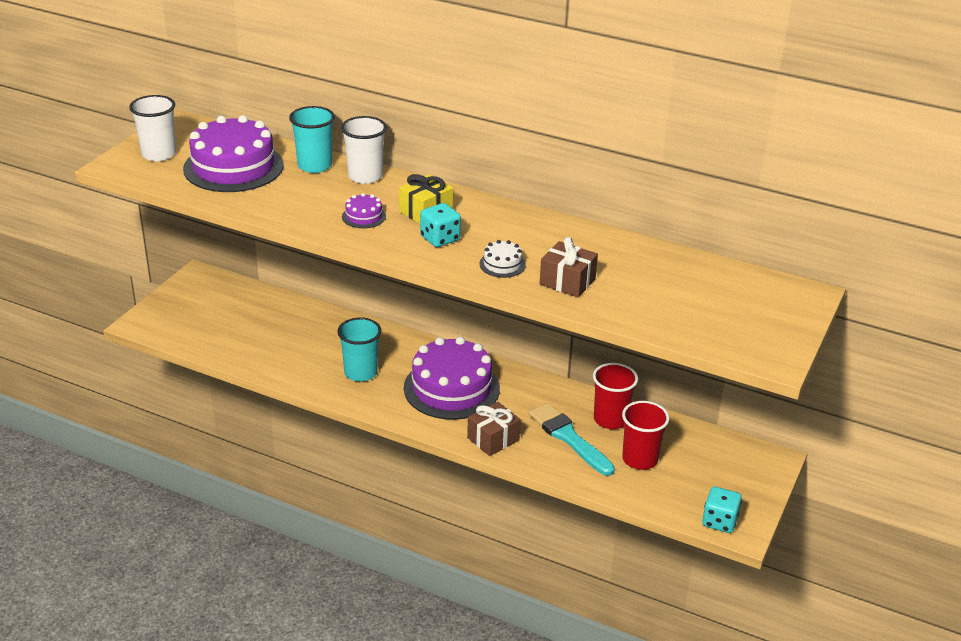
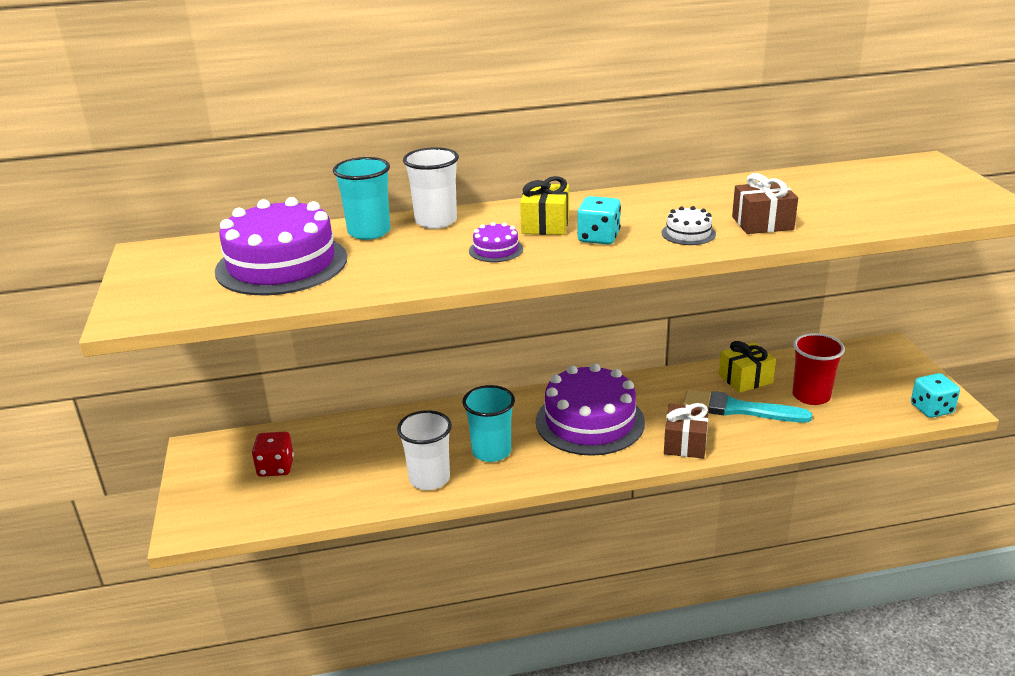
camera: 35 degrees left, 5 degrees down
(159, 154) = (169, 286): white cup -> white cup (429, 479)
(225, 312) = (276, 467): none -> red dice
(610, 419) = (745, 379): red cup -> yellow gift

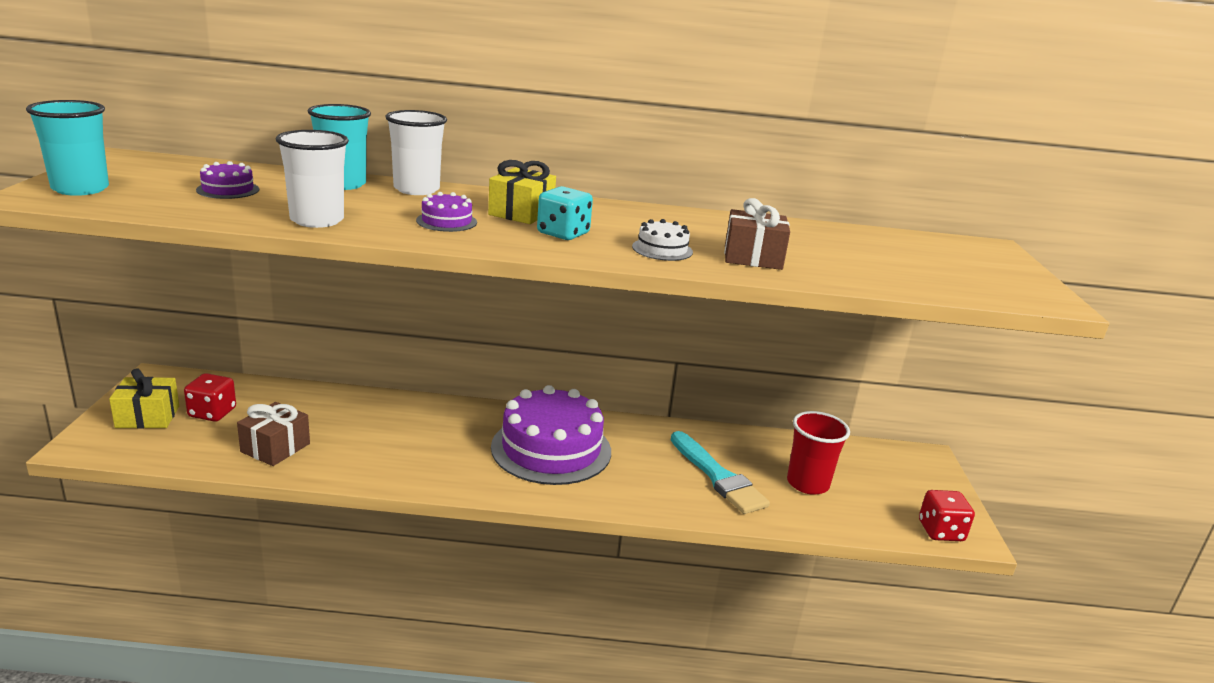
camera: 10 degrees right, 5 degrees down
(281, 264) = (228, 190): purple cake -> purple cake, size x0.42
(429, 479) = (349, 461): white cup -> white cup (317, 220)
(491, 451) = (430, 451): turquoise cup -> turquoise cup (80, 189)
(685, 443) = (637, 495): brown gift -> brown gift (275, 448)
(738, 409) = (718, 476): turquoise brush -> turquoise brush turned 150 degrees counterclockwise
(745, 379) = (745, 449): yellow gift -> yellow gift (147, 417)
(931, 409) = (940, 531): turquoise dice -> red dice

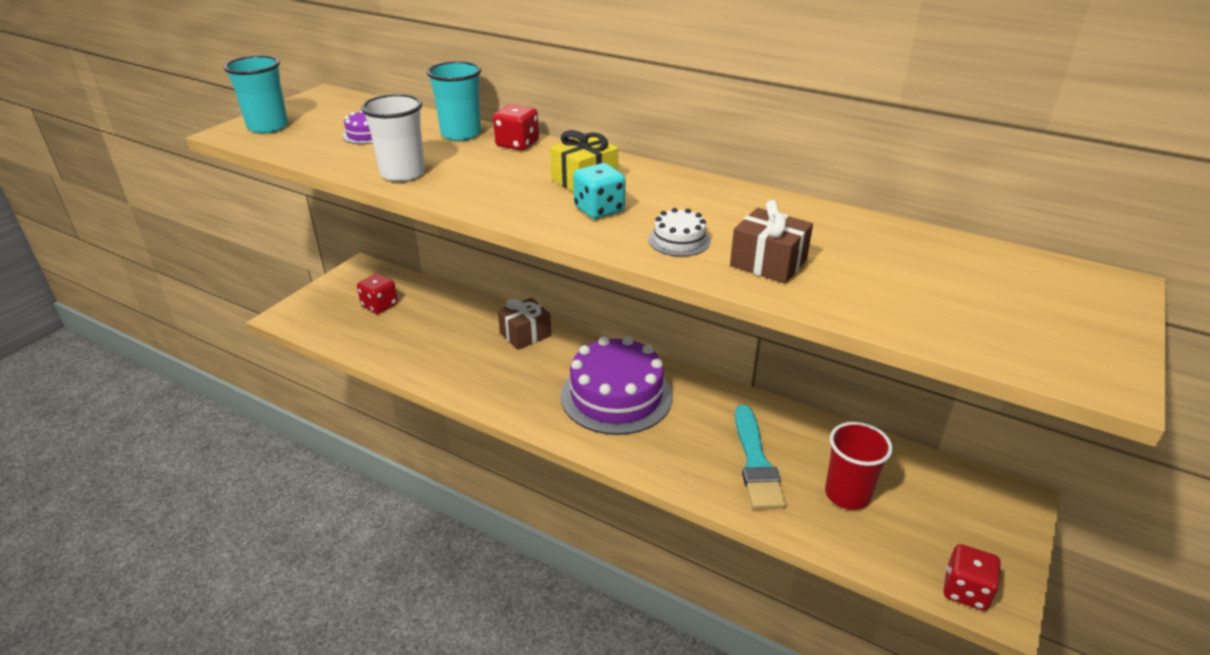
camera: 30 degrees right, 10 degrees up
(147, 417) = (336, 300): yellow gift -> none
(275, 448) = (404, 346): brown gift -> brown gift (525, 334)
(416, 189) = (517, 144): white cup -> red dice
(446, 221) = (507, 184): purple cake -> none

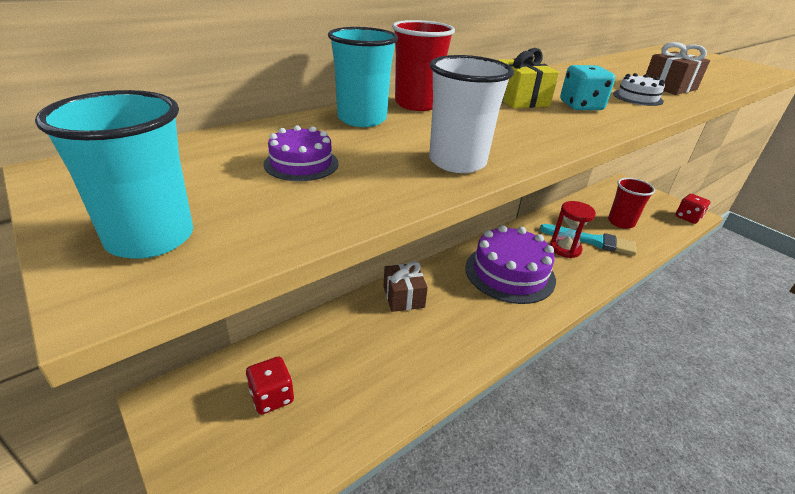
camera: 70 degrees left, 0 degrees up
(517, 144) = (417, 104): red dice -> red cup
(710, 437) = (565, 249): none -> red hourglass

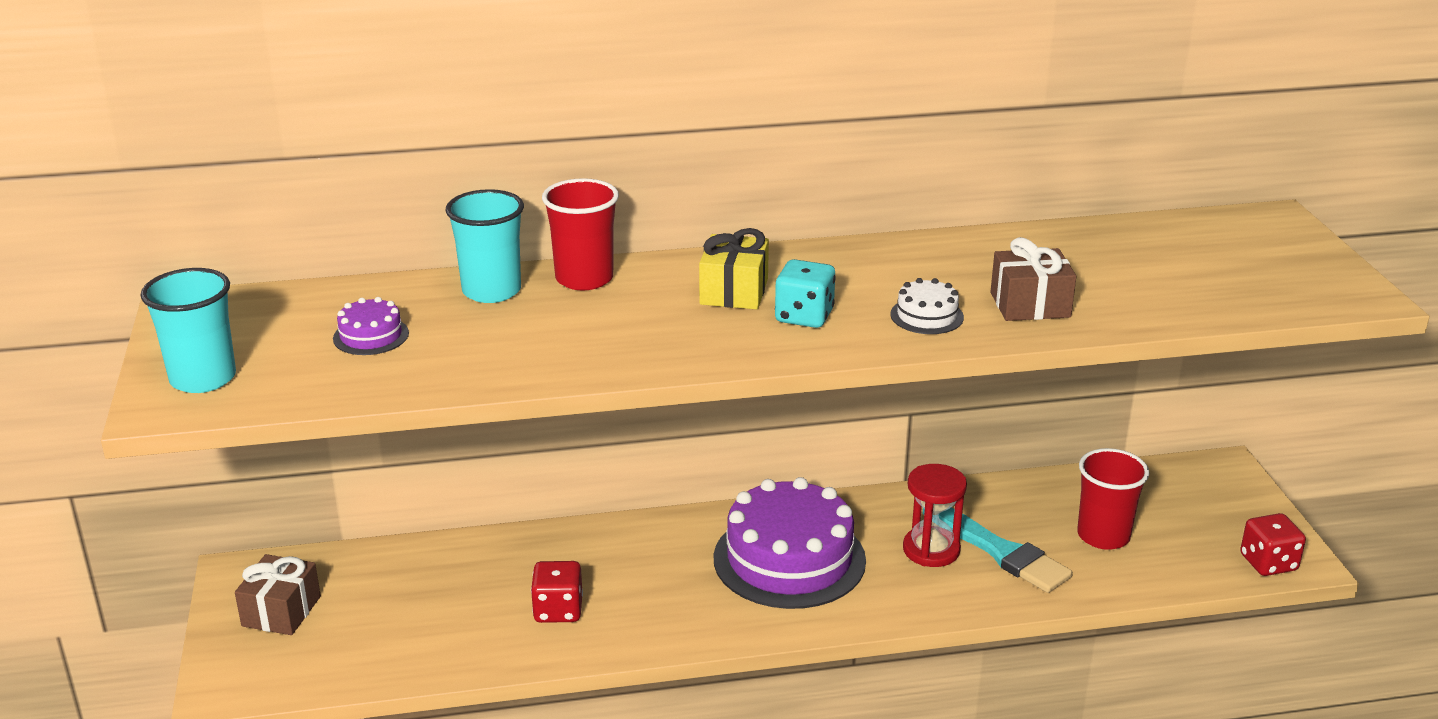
camera: 30 degrees right, 5 degrees down
(272, 397) = (347, 606): red dice -> red dice (558, 610)
(403, 297) = (596, 546): brown gift -> brown gift (281, 611)
(457, 162) = (519, 364): white cup -> none

